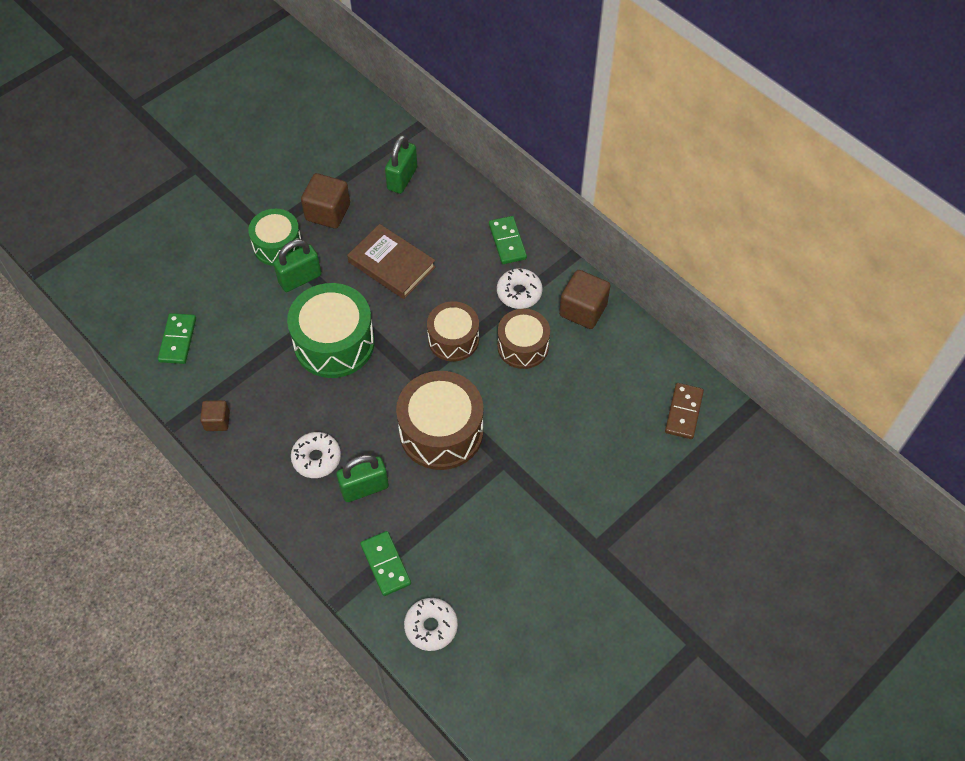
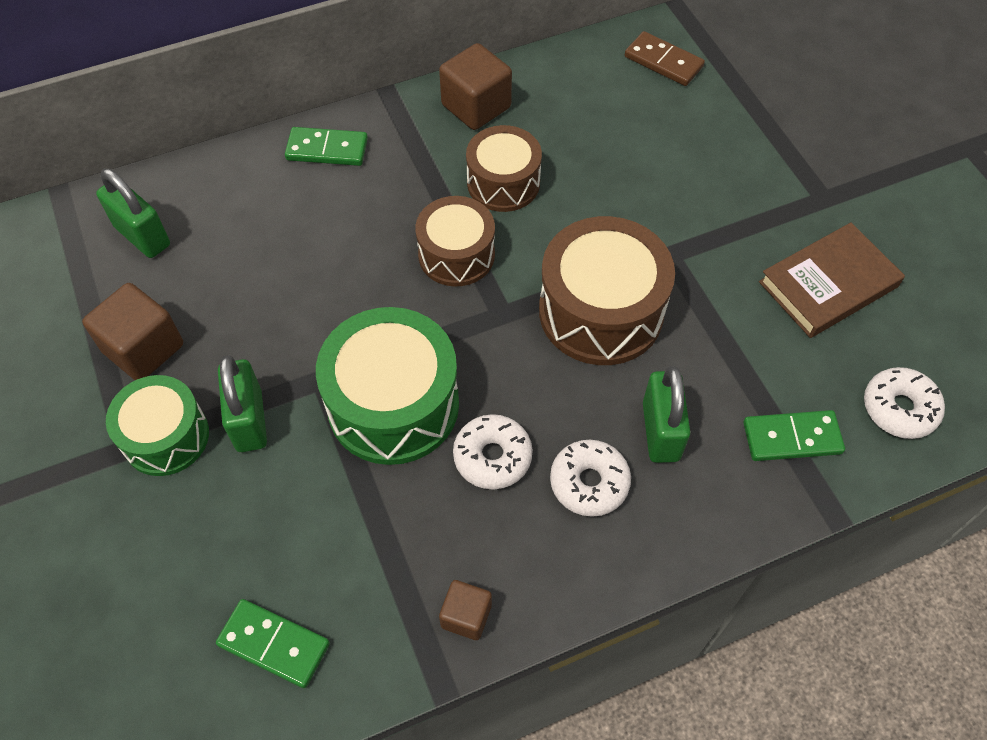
camera: 70 degrees left, 0 degrees up
(391, 264) = (290, 292): brown book -> brown book (828, 284)
(519, 293) = (417, 162): white donut -> white donut (492, 457)

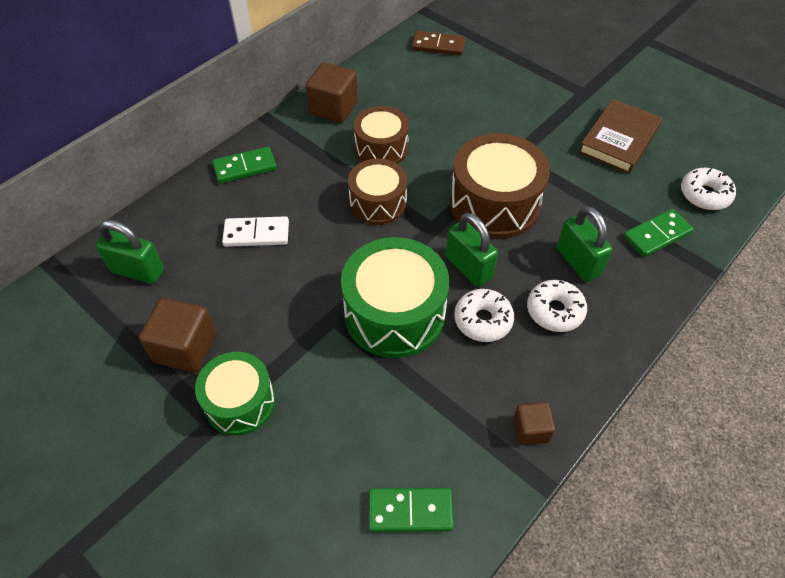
camera: 25 degrees left, 5 degrees down
(249, 420) = (297, 365): green padlock -> green padlock (468, 267)
(293, 240) = (256, 234): none -> white domino

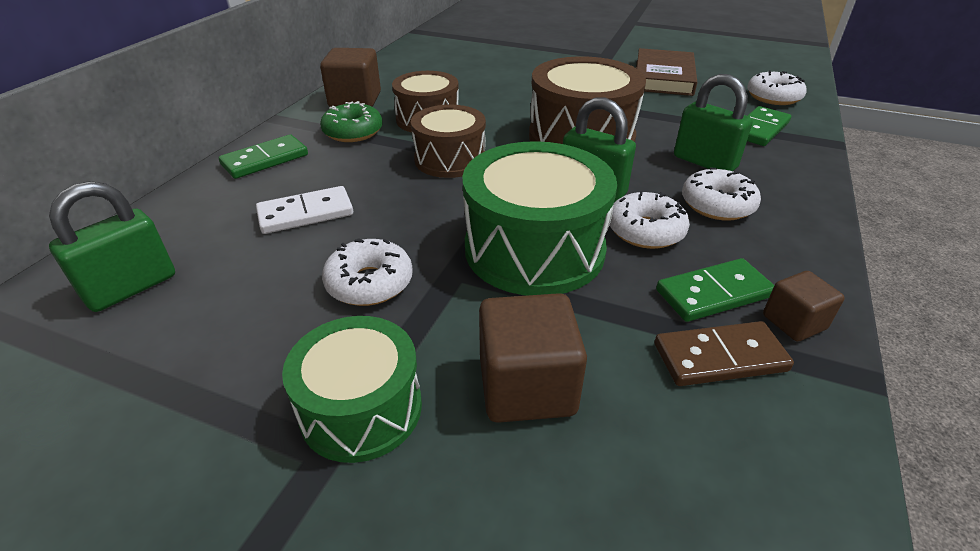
camera: 20 degrees left, 15 degrees down
(137, 271) = (131, 287): green padlock -> green padlock turned 45 degrees counterclockwise
(185, 348) = (239, 361): brown cube -> brown cube (527, 386)
(276, 311) = (369, 283): none -> white donut
(318, 150) = (353, 132): none -> green donut
(410, 511) = (721, 477): green domino -> green domino (713, 293)
(438, 45) = (443, 48): brown domino -> brown domino (719, 357)

